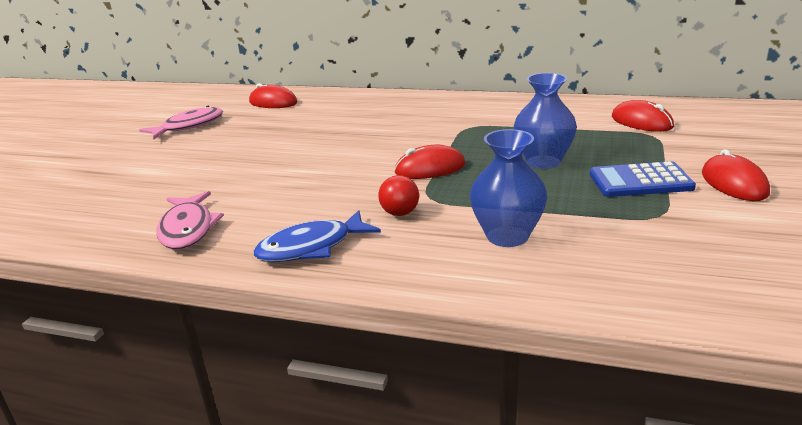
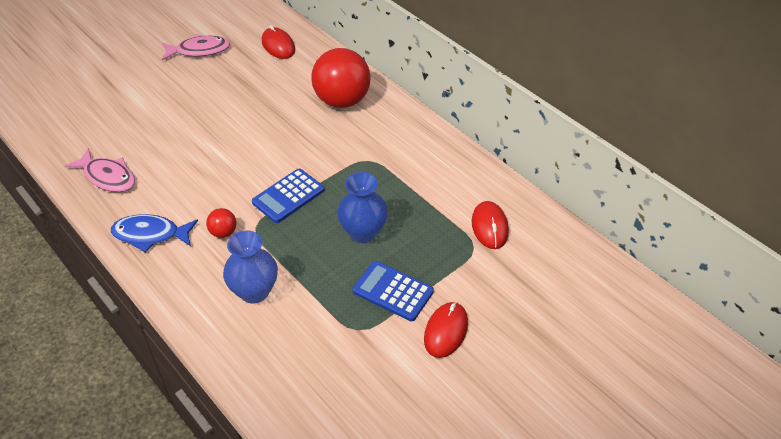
camera: 30 degrees right, 20 degrees up
(188, 229) = (107, 177): pink fish -> pink fish turned 75 degrees counterclockwise
(387, 108) = (342, 101): none -> red ball
(430, 168) = (288, 196): red mouse -> blue calculator

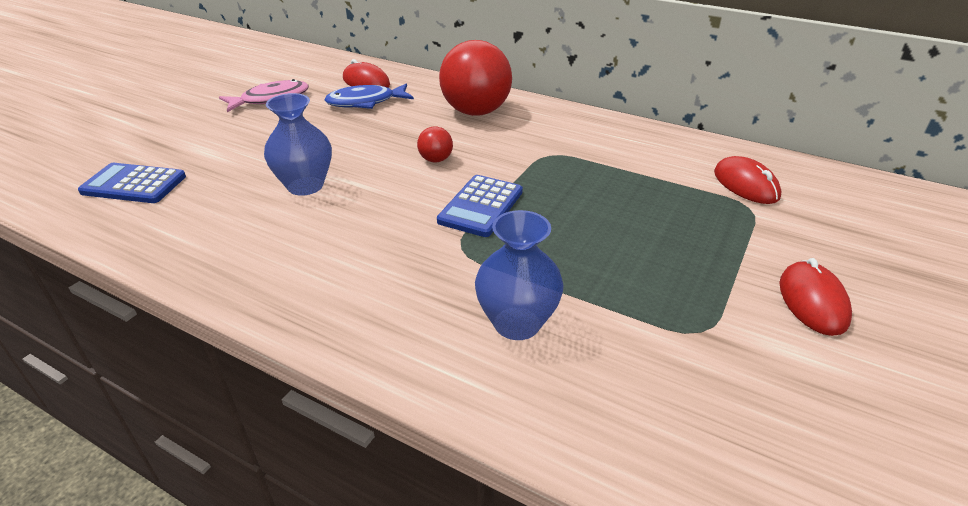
camera: 20 degrees left, 10 degrees down
(107, 177) = (204, 238): pink fish -> none
(150, 235) = (309, 292): blue fish -> blue fish (365, 102)
(223, 232) = (420, 264): red ball -> red ball (436, 160)
(363, 232) = (607, 221): blue vase -> blue vase (305, 186)
(393, 291) = (703, 274): blue calculator -> blue calculator (134, 184)

